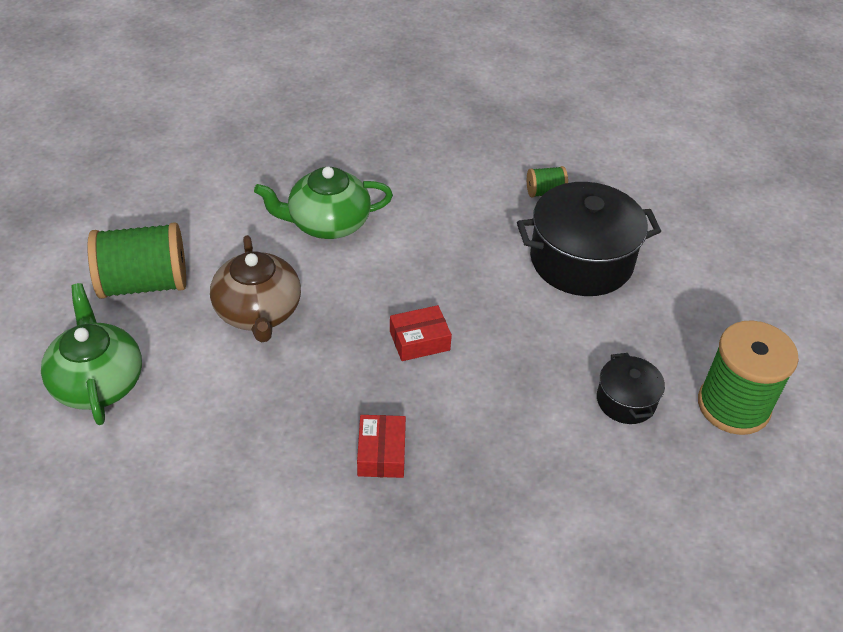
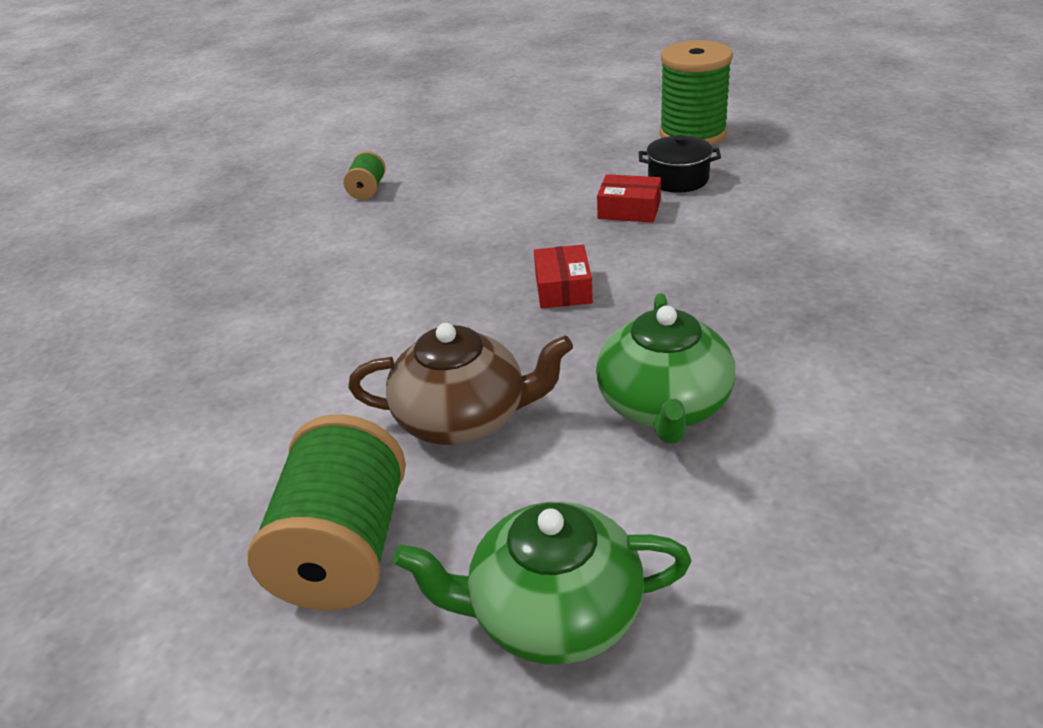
camera: 70 degrees left, 10 degrees down
(327, 223) = (320, 345): green teapot -> green teapot (664, 406)
(381, 453) = (731, 327): red box -> red box (629, 209)
(581, 260) = (482, 181): black pot -> none

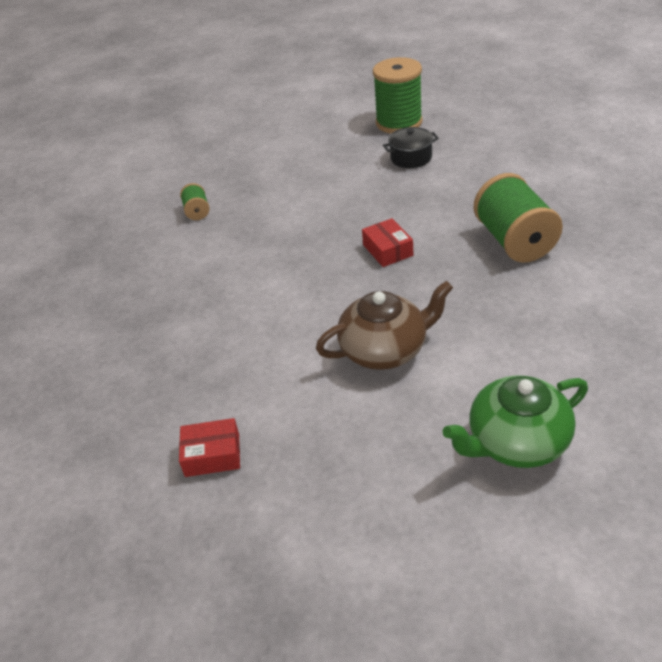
camera: 20 degrees left, 5 degrees up
(343, 550) = (370, 448): green spool -> green spool (514, 241)
(629, 209) = (393, 186): red box -> red box (212, 455)
(664, 406) = (499, 308): green teapot -> none

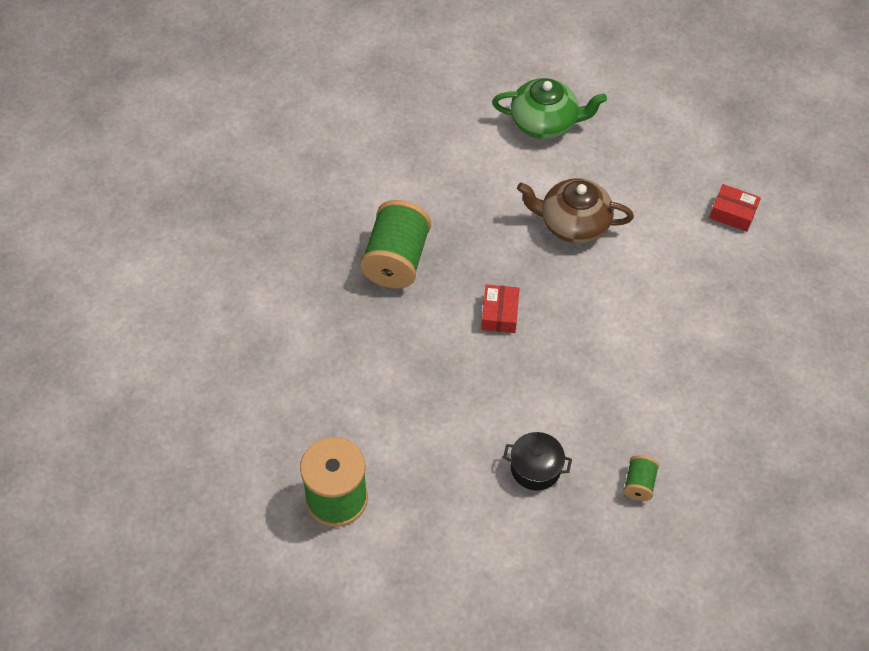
camera: 155 degrees left, 15 degrees up
(411, 158) = (378, 425): black pot -> black pot (535, 468)

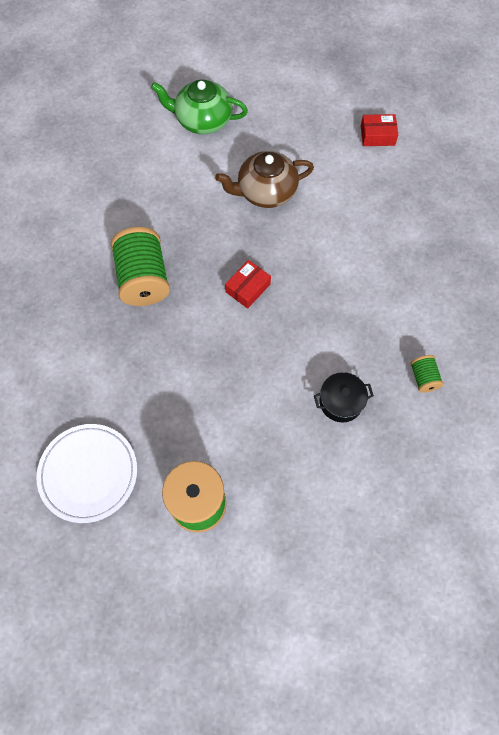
camera: 25 degrees left, 10 degrees up
(245, 421) = (88, 473): none -> white plate
(499, 314) = (248, 288): red box -> red box turned 60 degrees clockwise
(544, 122) = (202, 120): green teapot -> green teapot turned 150 degrees counterclockwise

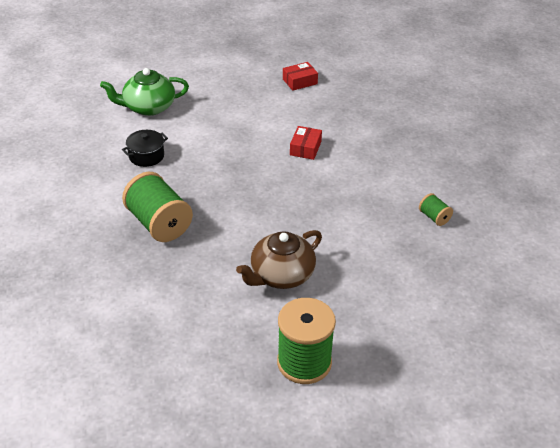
camera: 25 degrees left, 25 degrees down
(88, 473) = (189, 376): white plate -> none
(248, 288) = (255, 203): red box -> red box (305, 148)
(266, 192) = (231, 138): brown teapot -> brown teapot (281, 275)
(341, 402) = (380, 253): black pot -> black pot (146, 156)

